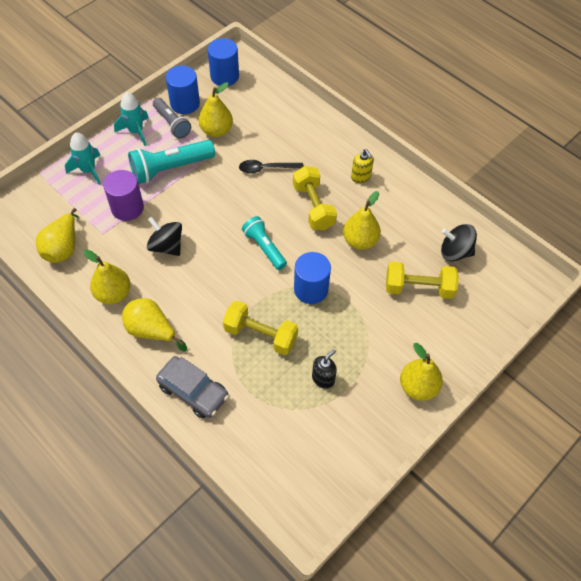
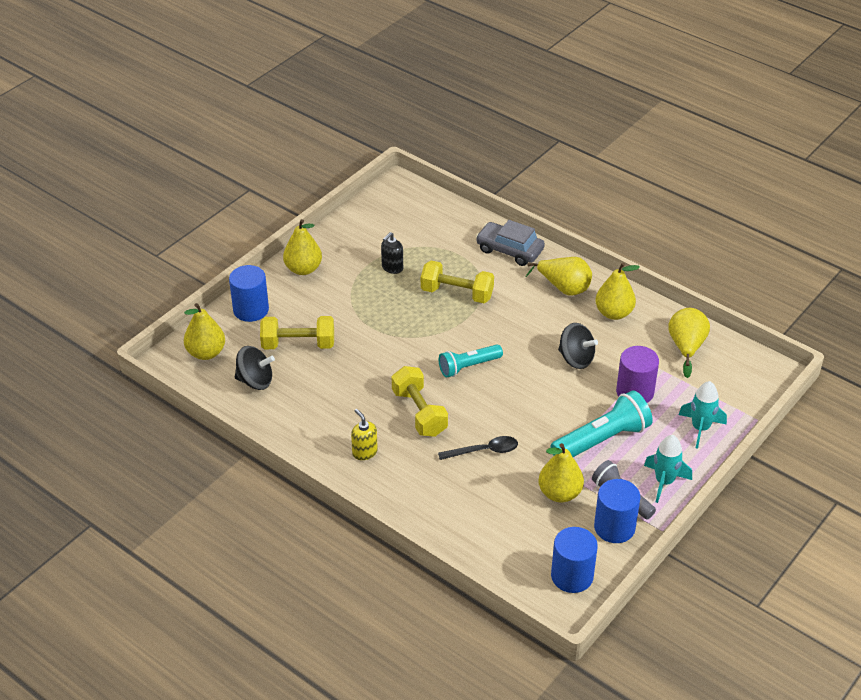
camera: 175 degrees right, 15 degrees down
(264, 247) = (468, 366): turquoise flashlight -> turquoise flashlight turned 105 degrees clockwise
(311, 289) = (412, 334): blue cylinder -> blue cylinder (251, 310)
(360, 241) = (362, 382): yellow pear -> yellow pear (206, 353)

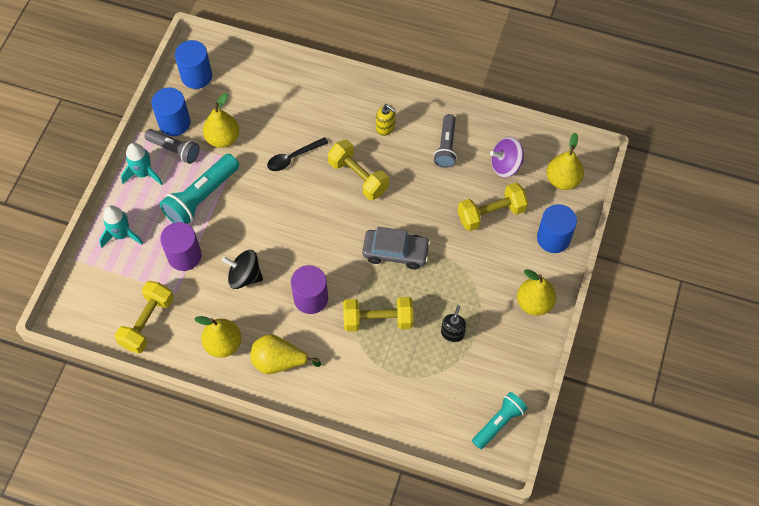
camera: 160 degrees right, 20 degrees up
(255, 381) = (505, 165): black spinning top -> purple spinning top
(308, 415) = (446, 146): none -> grey flashlight
(468, 366) = (336, 237): turquoise flashlight -> turquoise flashlight (499, 423)
(509, 250) = (348, 397): grey car -> grey car (395, 252)
(515, 325) = (311, 298): none -> purple cylinder
(686, 347) = (147, 322): yellow pear -> yellow dumbbell

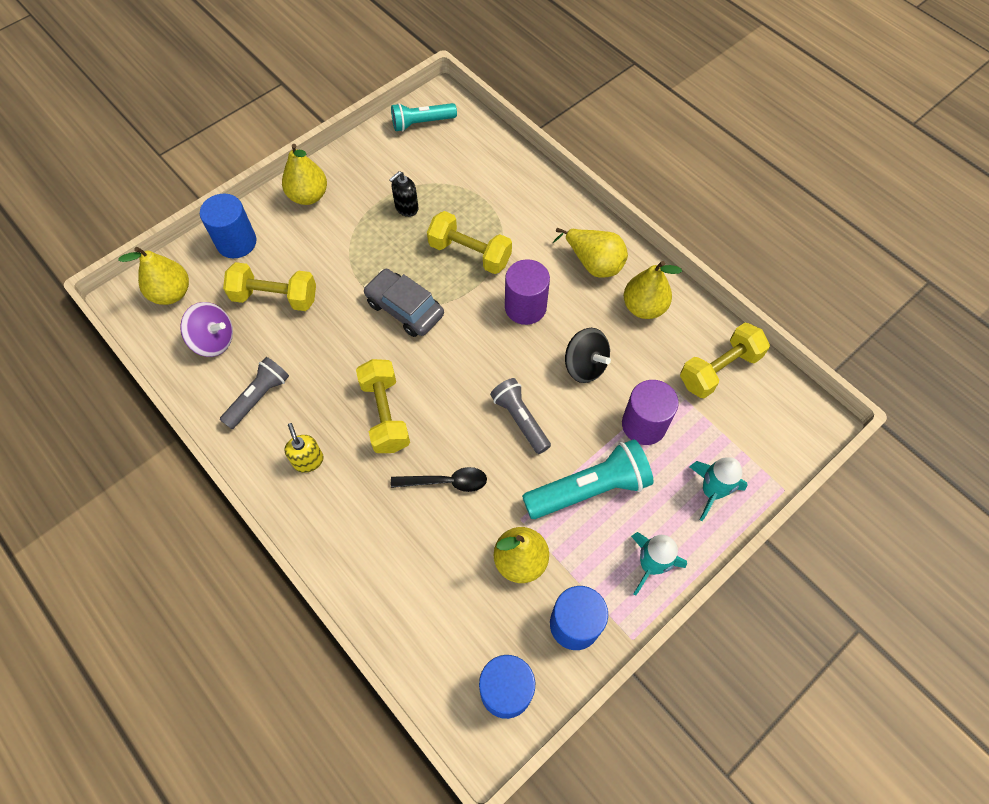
camera: 150 degrees left, 0 degrees up
(174, 150) = (593, 579): grey flashlight -> grey flashlight (520, 419)

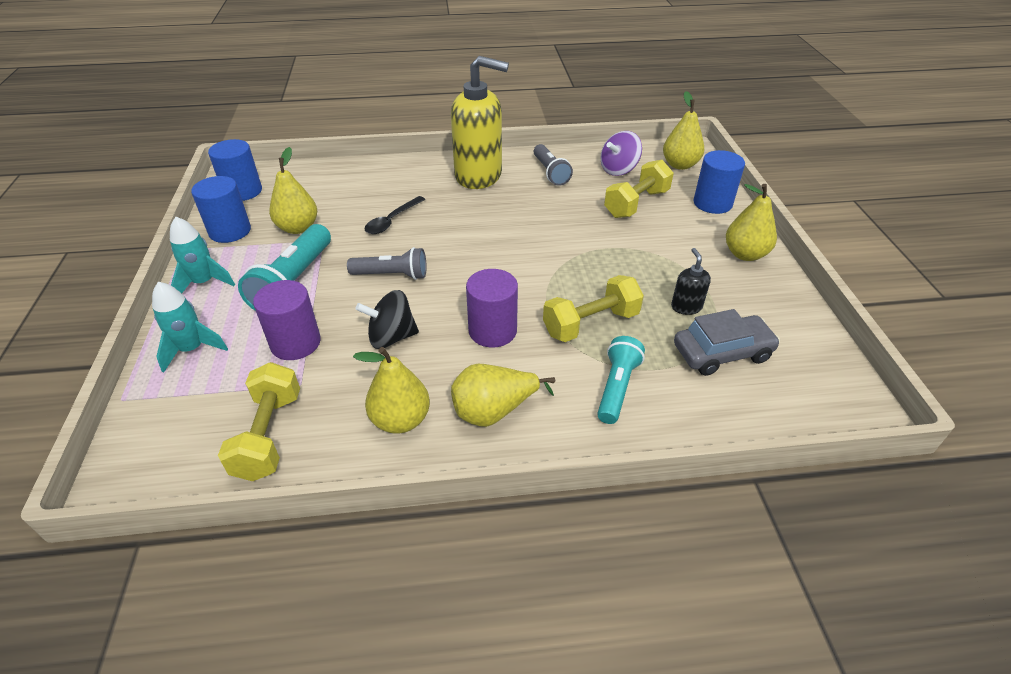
camera: 125 degrees right, 20 degrees down
(308, 460) = (479, 176): yellow soap dispenser -> yellow soap dispenser, size x2.37
(385, 414) = (476, 215): yellow dumbbell -> none
(404, 309) = (563, 260): grey car -> grey car (722, 353)
(422, 123) = (820, 372): turquoise flashlight -> turquoise flashlight (617, 388)

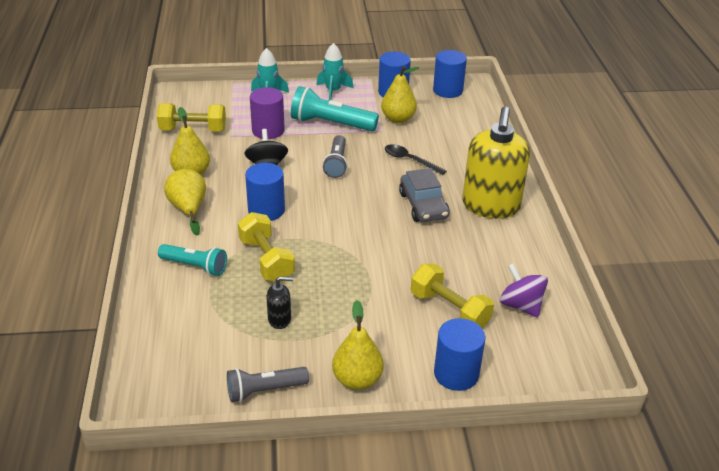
camera: 90 degrees right, 5 degrees down
(492, 331) = (266, 210): purple cylinder -> blue cylinder
(550, 172) = (505, 253): grey flashlight -> grey flashlight (264, 390)
(680, 165) = (542, 360): yellow pear -> none
(722, 353) = (219, 331): grey car -> grey car (423, 205)

